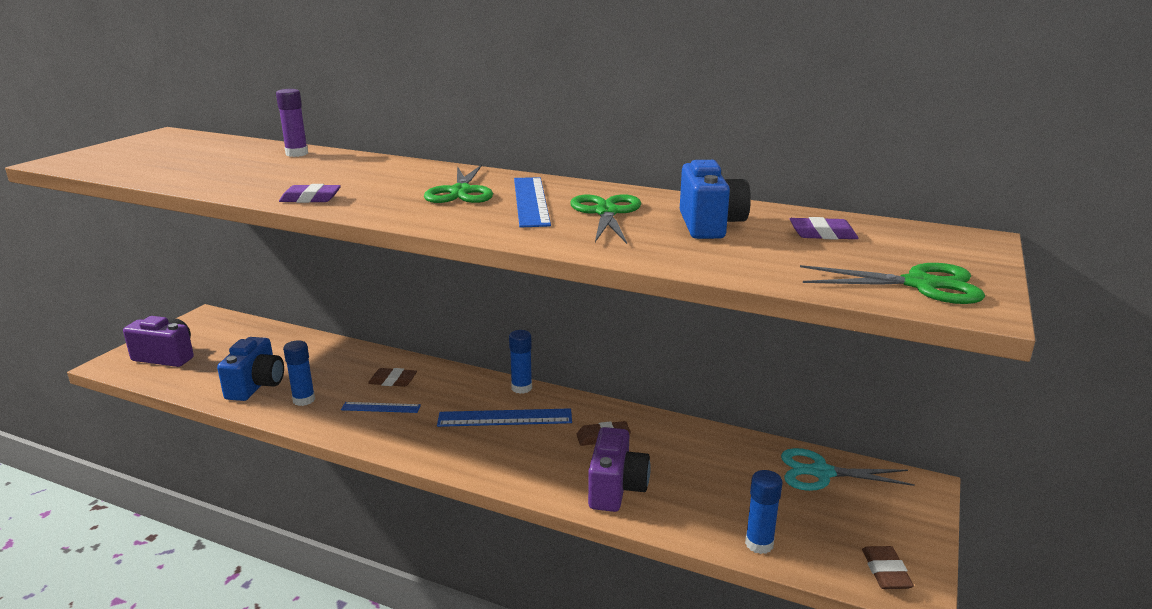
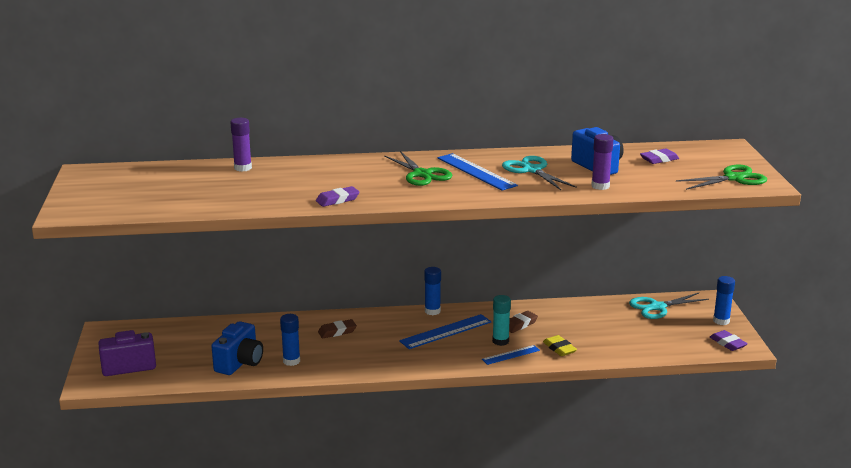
camera: 30 degrees left, 0 degrees up
(256, 386) = (240, 363): blue camera -> blue camera turned 45 degrees clockwise
(381, 407) = (354, 349): blue ruler -> blue ruler (511, 355)
(553, 452) = (500, 341): none -> turquoise glue stick
(606, 212) = (532, 170): green scissors -> turquoise scissors
(616, 489) = (559, 348): purple camera -> yellow eraser
(668, 250) = (600, 186): none -> purple glue stick
(759, 544) = (659, 350): blue glue stick -> blue glue stick (721, 321)
(885, 572) = (728, 343): brown eraser -> purple eraser

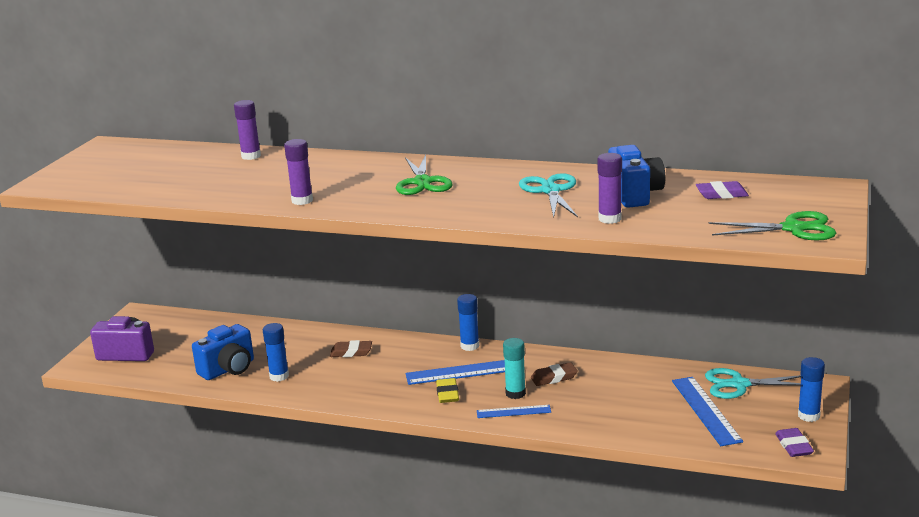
camera: 25 degrees right, 0 degrees up
(337, 200) = (302, 200): purple eraser -> purple glue stick
(476, 171) = (485, 186): blue ruler -> blue ruler (706, 410)
(559, 348) = (576, 414): yellow eraser -> yellow eraser (447, 394)

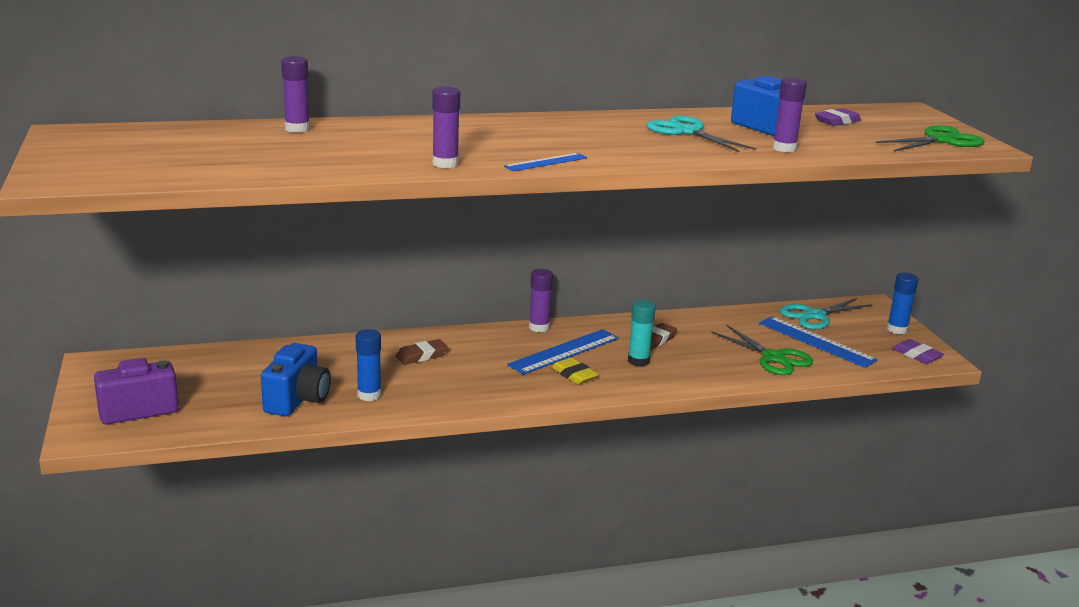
camera: 35 degrees left, 0 degrees up
(422, 182) = (546, 136): green scissors -> green scissors (773, 358)
(470, 346) = (539, 327): blue glue stick -> purple glue stick
(513, 411) = (657, 377): blue ruler -> blue ruler (546, 162)

